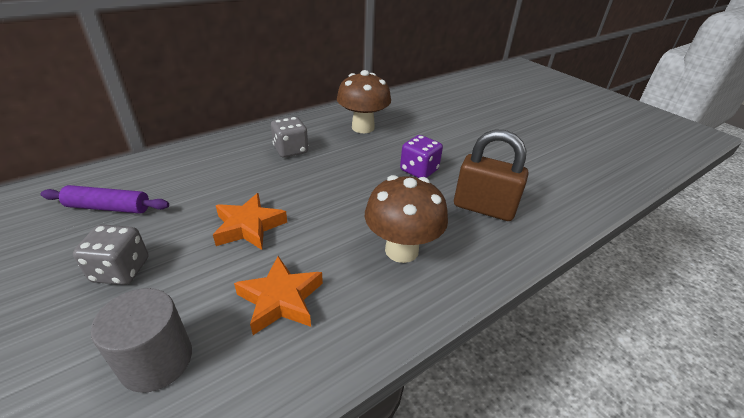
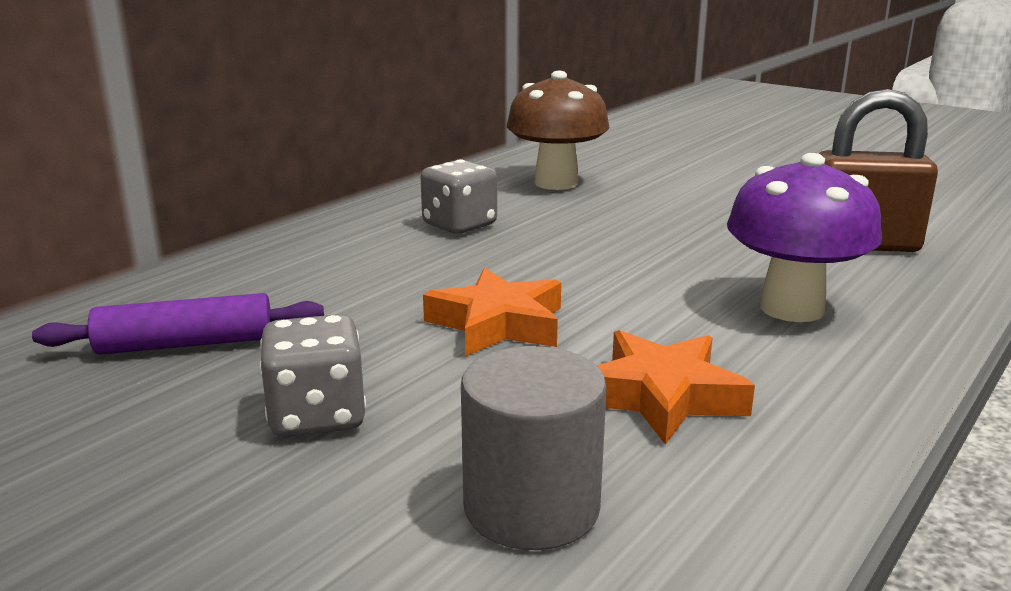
camera: 15 degrees left, 15 degrees down
(401, 250) = (791, 308): brown mushroom -> purple mushroom
(419, 170) = (711, 218): purple dice -> none

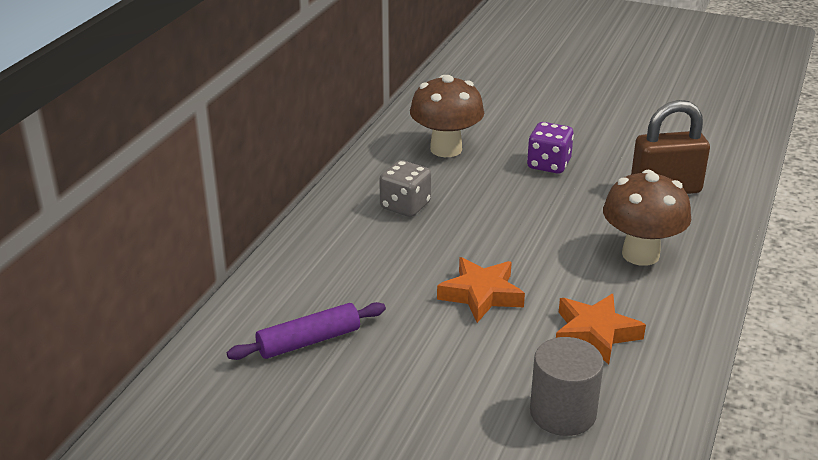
camera: 15 degrees left, 10 degrees up
(317, 416) = (423, 379): grey dice -> none
(691, 207) = (548, 164): none -> purple dice
(791, 308) = (640, 254): purple mushroom -> brown mushroom

